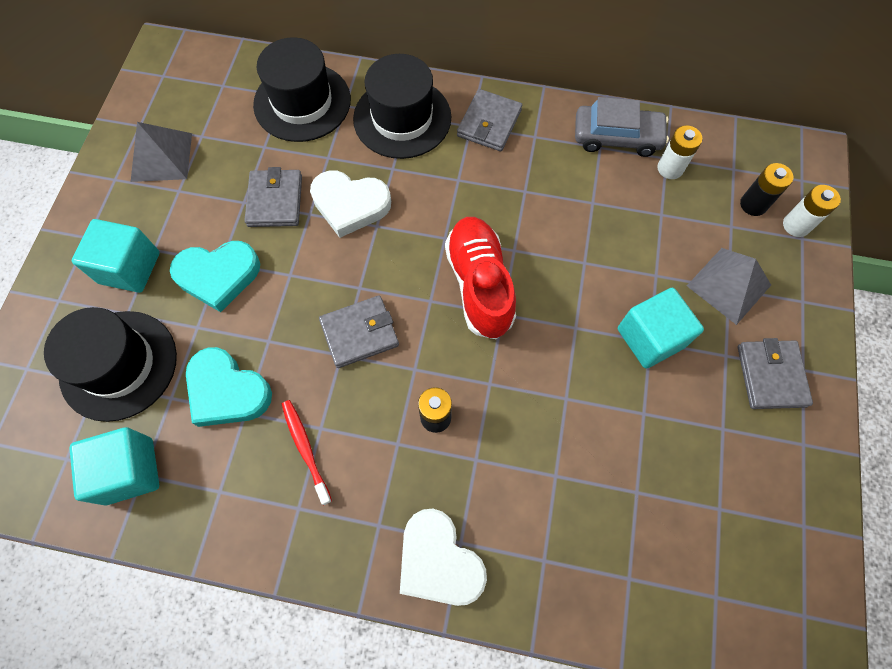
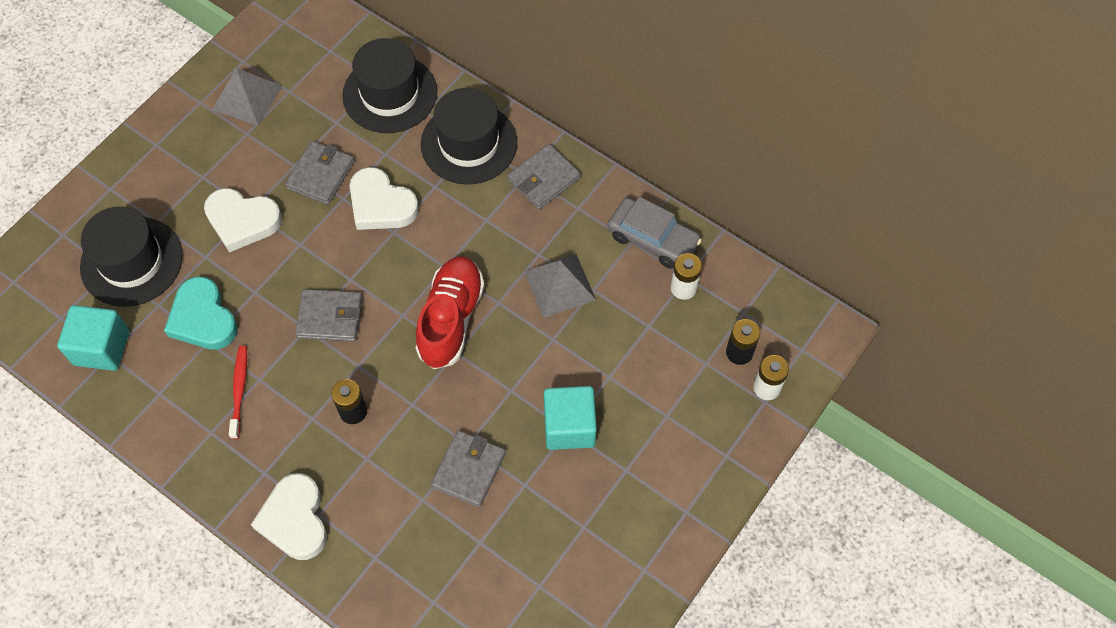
camera: 25 degrees right, 5 degrees down
(129, 268) = (176, 185): turquoise cube -> none
(218, 276) = (242, 221): turquoise heart -> white heart
(728, 285) = (668, 413): grey pyramid -> grey pyramid (559, 285)
(770, 376) = (653, 503): grey wallet -> grey wallet (468, 470)

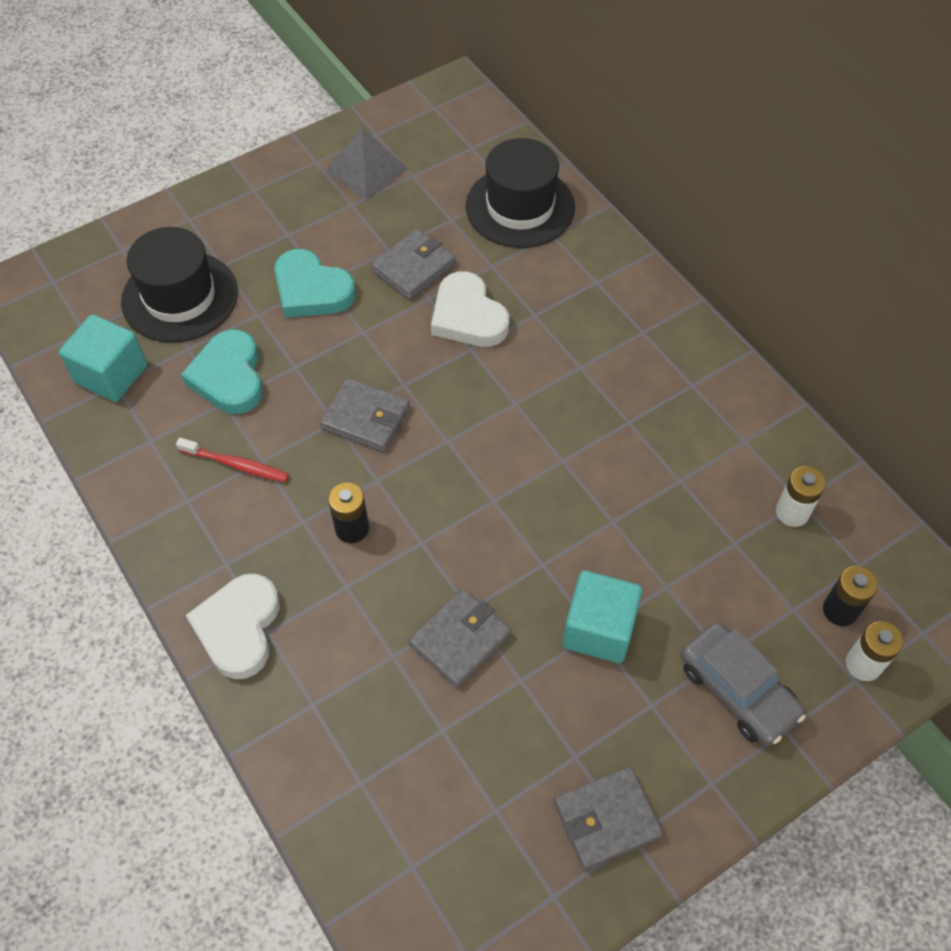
camera: 20 degrees right, 5 degrees down
(239, 390) = (236, 465): red toothbrush -> red toothbrush turned 90 degrees clockwise
(242, 221) = (311, 290): white heart -> turquoise heart
(451, 319) = (501, 462): red shoe -> none
(469, 143) = (589, 281): black hat -> none
(544, 179) = (662, 342): grey wallet -> grey wallet (606, 819)
(559, 285) = (642, 463): grey pyramid -> none
(653, 239) = (771, 445): grey car -> grey car (737, 689)

